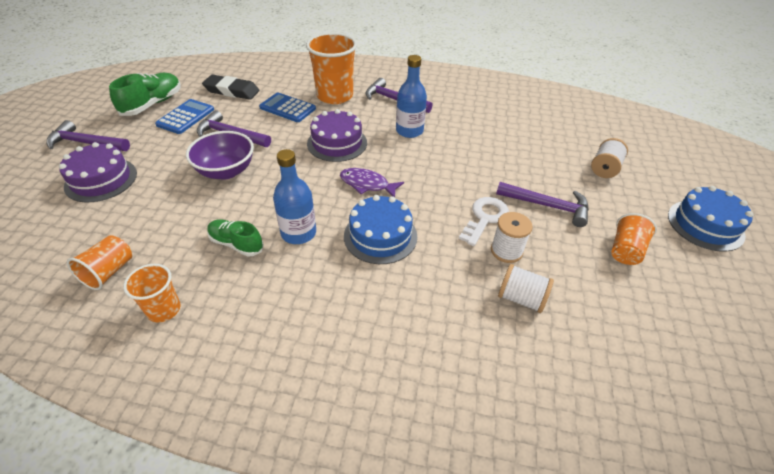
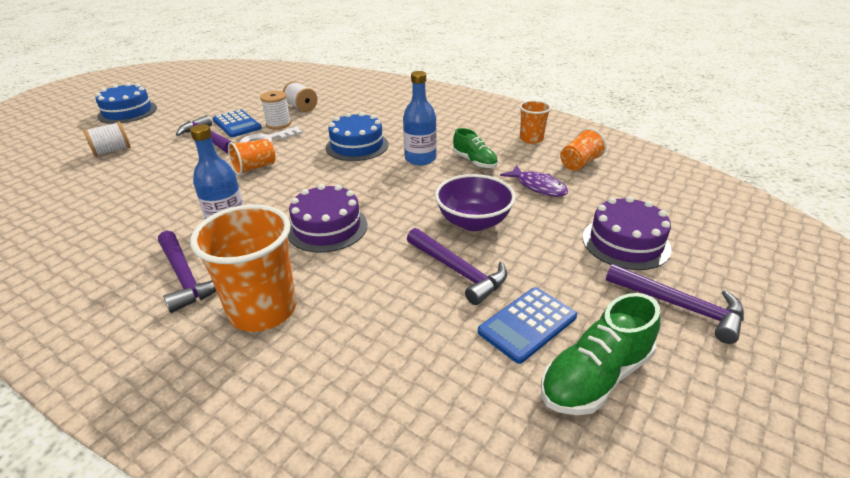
camera: 155 degrees left, 10 degrees down
(232, 91) = (436, 376): black eraser -> none
(287, 108) = (355, 302): blue calculator -> blue calculator (237, 124)
(367, 184) = (333, 180): purple fish -> purple fish (538, 186)
(625, 250) = (204, 112): orange cup -> orange cup (254, 168)

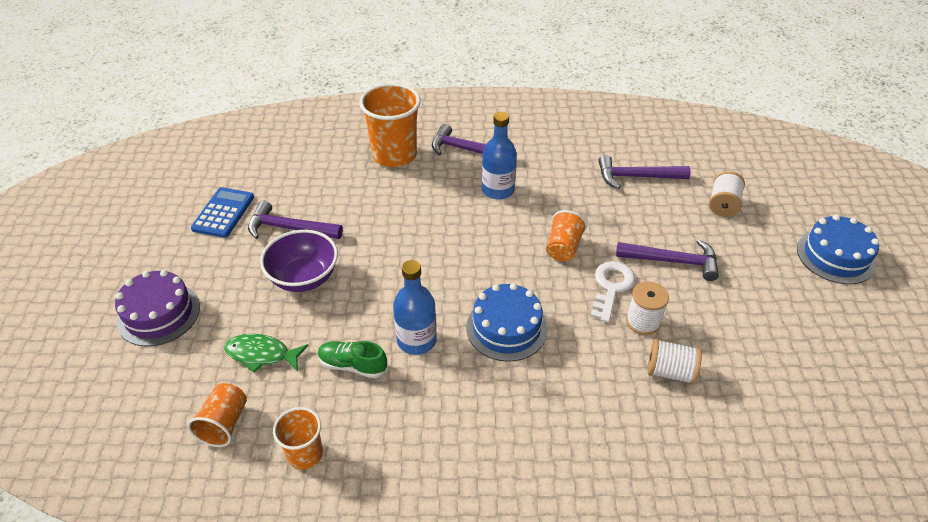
camera: 145 degrees right, 10 degrees up
(237, 124) = (686, 298): blue calculator -> none
(327, 227) = (419, 220): purple cake -> none
(538, 186) = (262, 354): purple fish -> green fish
(595, 377) = (173, 201): green shoe -> none
(680, 306) = (116, 268): purple hammer -> purple hammer (636, 177)

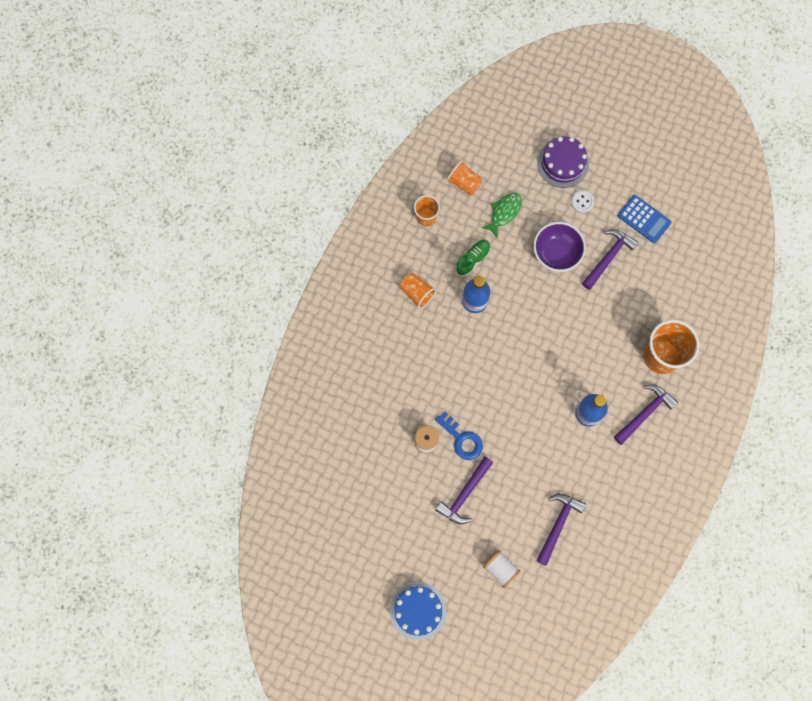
camera: 115 degrees right, 30 degrees up
(216, 275) = (582, 202): none -> white button
(506, 328) = (459, 357): blue cake -> none
(563, 247) = (510, 428): orange cup -> orange cup (417, 293)
(611, 287) = (462, 439): white key -> blue key
(670, 372) = (384, 434): white spool -> none

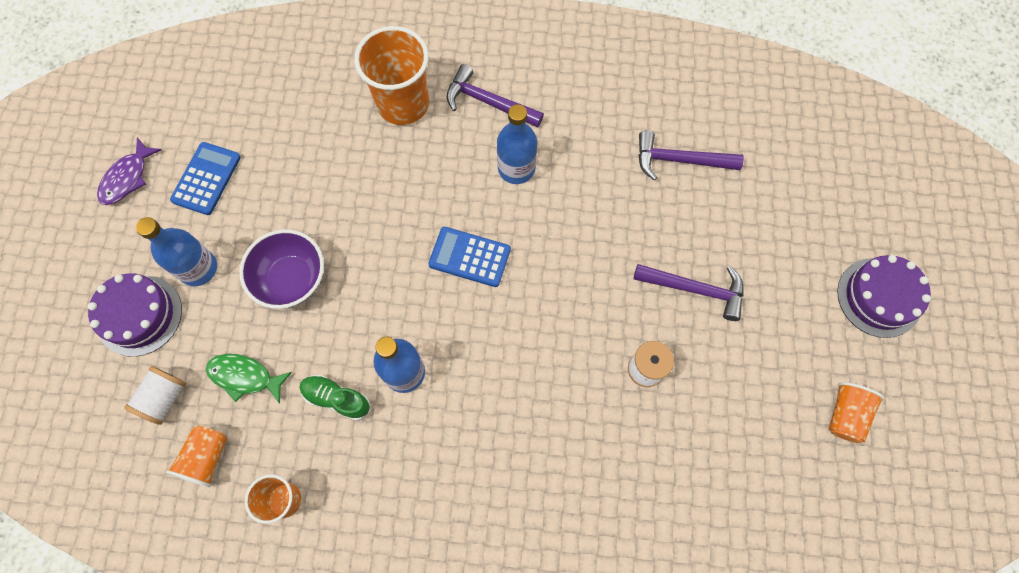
camera: 110 degrees left, 5 degrees down
(417, 293) = (419, 467): orange cup -> orange cup (845, 415)
(418, 610) = (879, 297): blue cake -> purple cake
(462, 439) = (620, 320): blue key -> none
(500, 569) = (771, 211): white spool -> white spool (164, 398)
(535, 362) = (469, 257): none -> blue calculator
(582, 202) = (198, 268): white button -> blue bottle
(608, 257) = (278, 207): purple hammer -> none
(660, 173) = (127, 178): none -> purple fish

